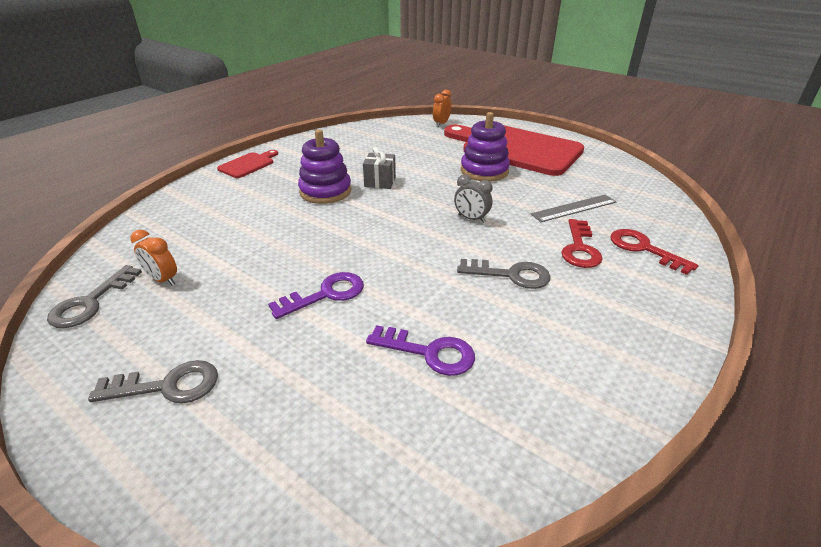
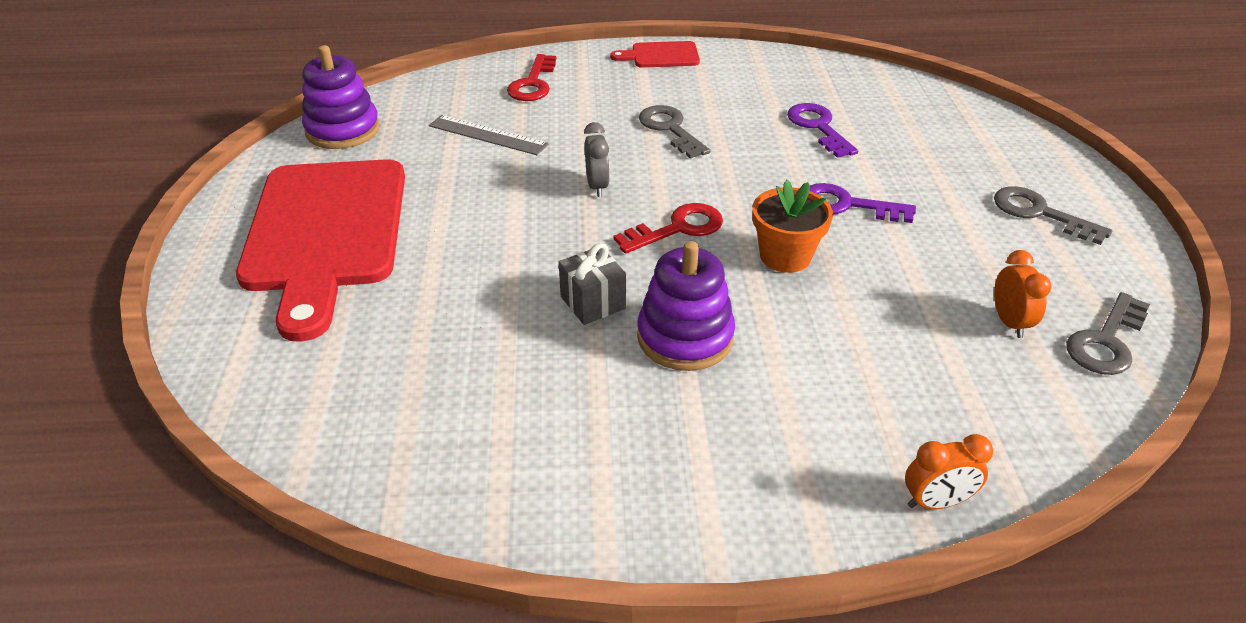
camera: 130 degrees left, 5 degrees up
(91, 302) = (1106, 341): grey key -> grey key turned 150 degrees clockwise
(248, 164) = (725, 512): red cutting board -> red cutting board (661, 55)
(325, 243) = (785, 256): none -> orange flower pot
(441, 124) = (254, 369): orange clock -> orange clock (936, 502)
(484, 171) = (447, 229): purple stacking toy -> purple stacking toy (343, 130)
(579, 248) = (574, 111): red key -> red key (677, 228)

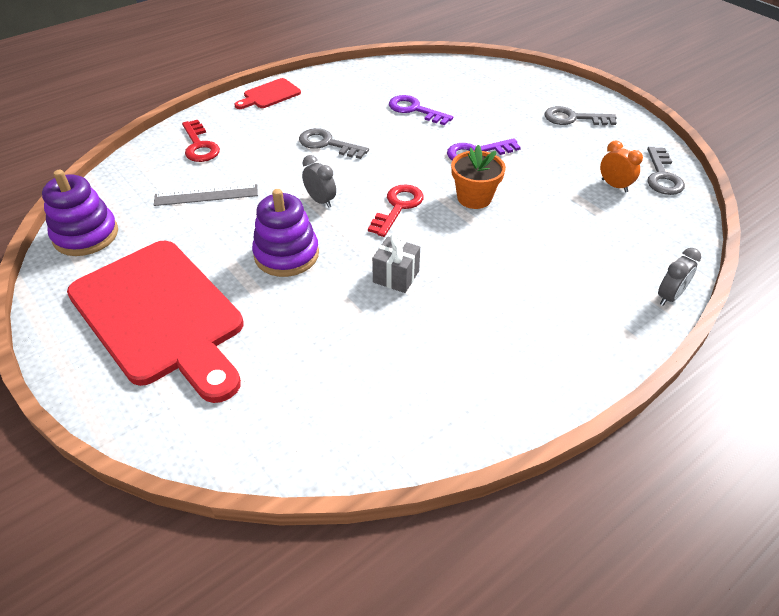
camera: 35 degrees left, 5 degrees up
(685, 337) = (469, 271): purple stacking toy -> purple stacking toy (286, 254)
(936, 502) = (669, 296): orange clock -> grey clock

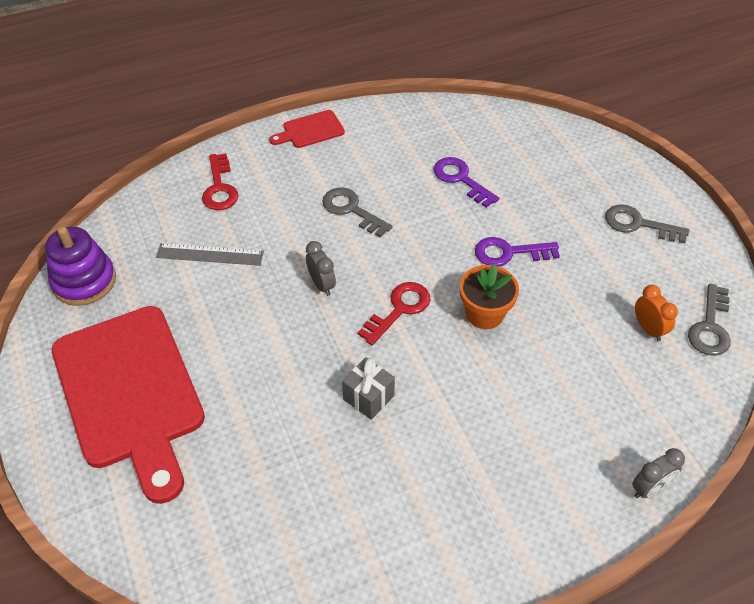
camera: 15 degrees right, 5 degrees up
(286, 254) = (268, 346): purple stacking toy -> none

